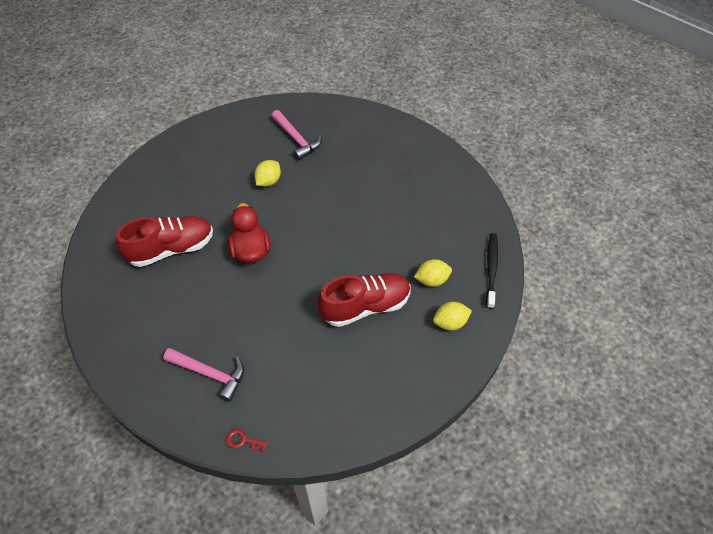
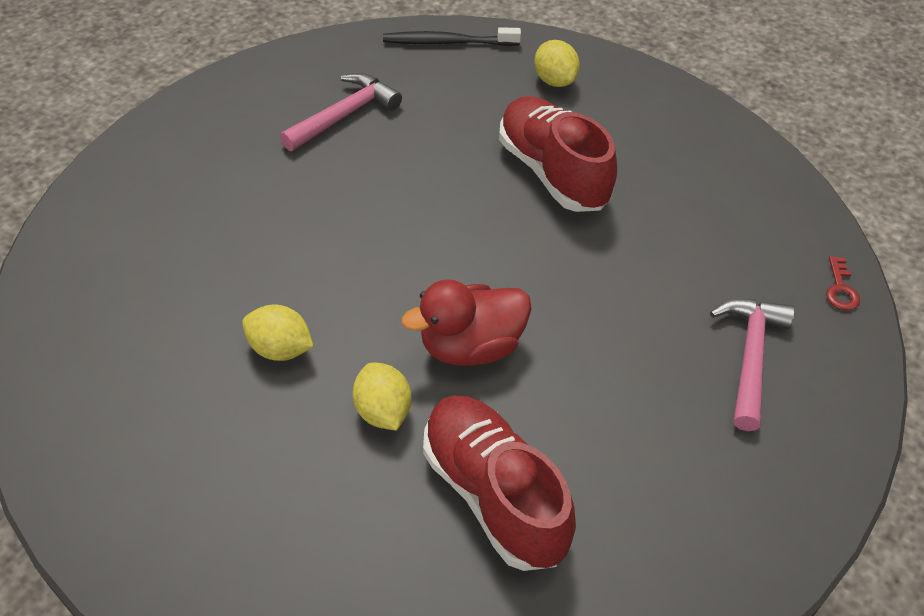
camera: 100 degrees left, 5 degrees down
(296, 139) = (150, 319): pink hammer -> pink hammer (344, 115)
(432, 280) = (483, 101): yellow lemon -> yellow lemon (383, 411)

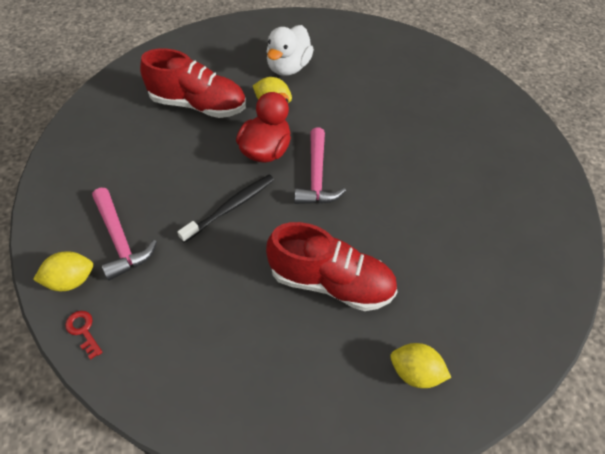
camera: 135 degrees right, 5 degrees up
(280, 349) = (340, 98): yellow lemon -> yellow lemon (71, 280)
(281, 462) = (288, 67): none -> white duck
(344, 115) = (484, 226): pink hammer -> pink hammer (316, 176)
(447, 42) = (521, 344): black toothbrush -> black toothbrush (231, 207)

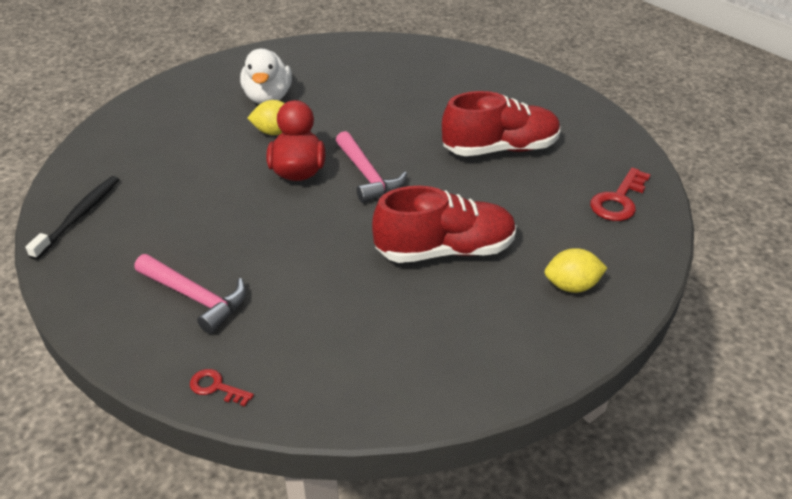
camera: 25 degrees left, 15 degrees down
(71, 280) = (165, 352): yellow lemon -> none
(198, 105) = (192, 157): red shoe -> red shoe (500, 149)
(231, 207) = (298, 228): black toothbrush -> black toothbrush (80, 216)
(520, 297) = (618, 200): none -> red key

